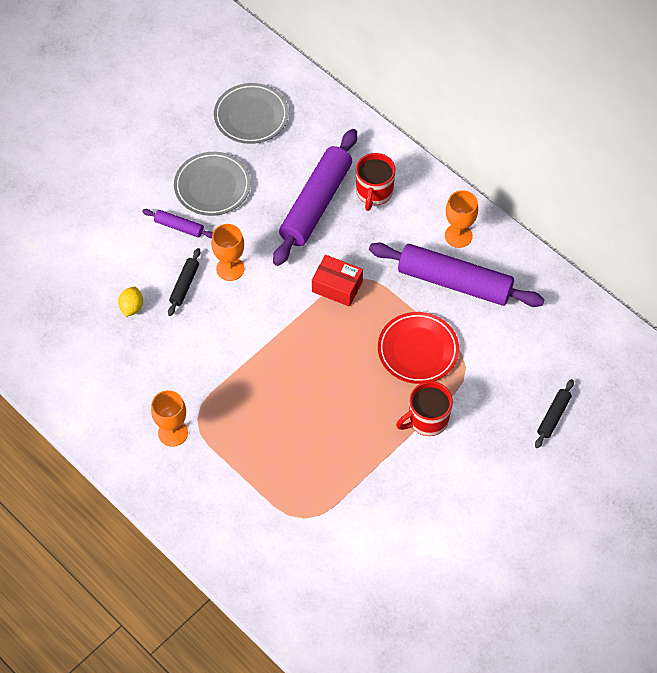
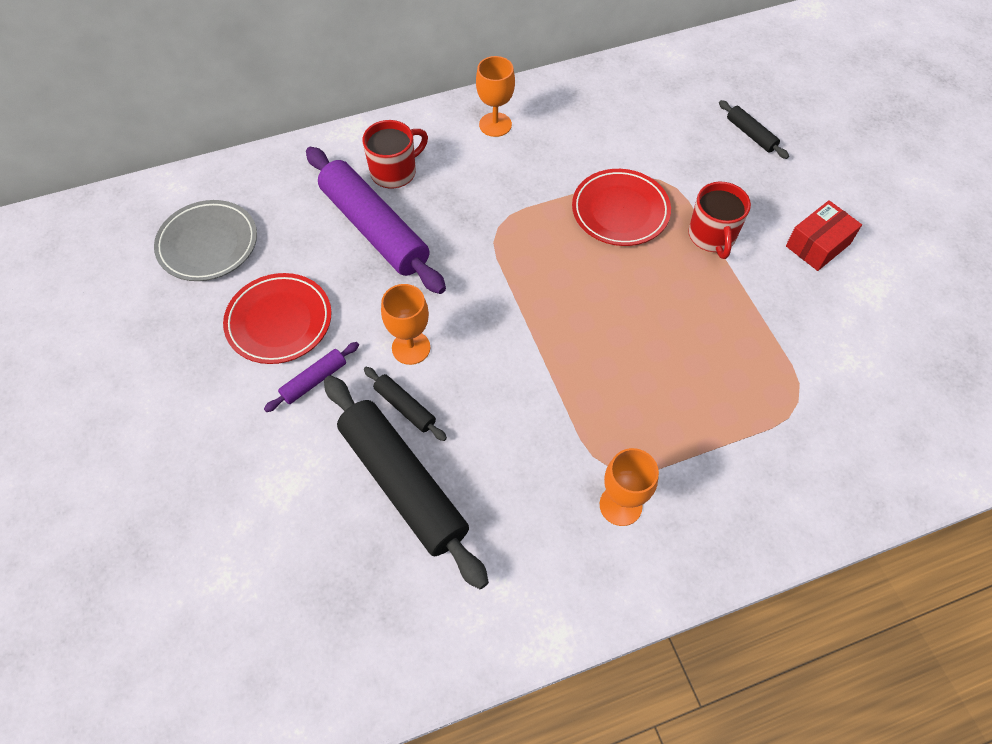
camera: 65 degrees left, 0 degrees up
(131, 307) = (403, 483): yellow lemon -> black rolling pin
(212, 186) = (279, 321): grey plate -> red plate
(337, 286) = (498, 251): red box -> red box (817, 245)
(374, 192) = (394, 172): red mug -> red mug turned 75 degrees counterclockwise
(454, 282) = (551, 149): purple rolling pin -> none

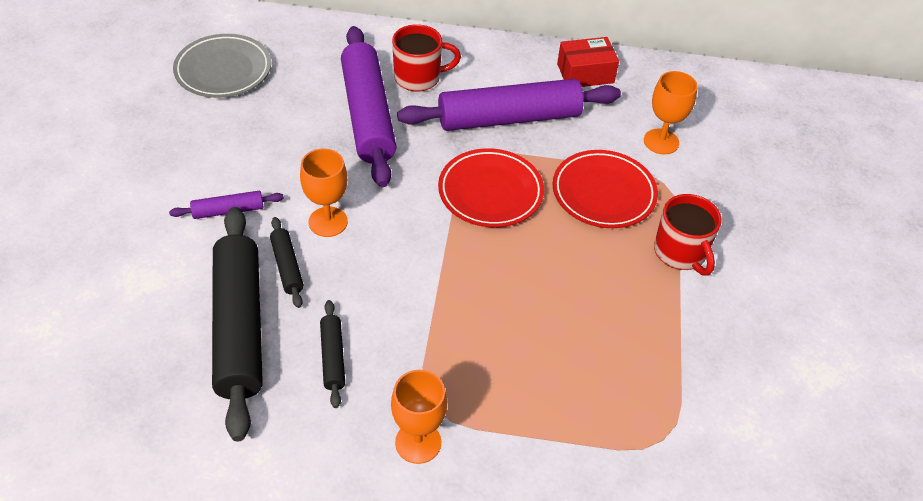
camera: 25 degrees right, 10 degrees down
(279, 321) = (235, 153): red plate -> red plate (490, 192)
(495, 124) = (537, 75): orange goblet -> orange goblet (661, 141)
(499, 177) = (509, 118): none -> purple rolling pin
(712, 236) = (680, 253): red mug -> red mug turned 45 degrees counterclockwise
(751, 134) = (787, 181): black rolling pin -> black rolling pin (333, 357)
(817, 245) = (788, 307): red box -> red box (585, 73)

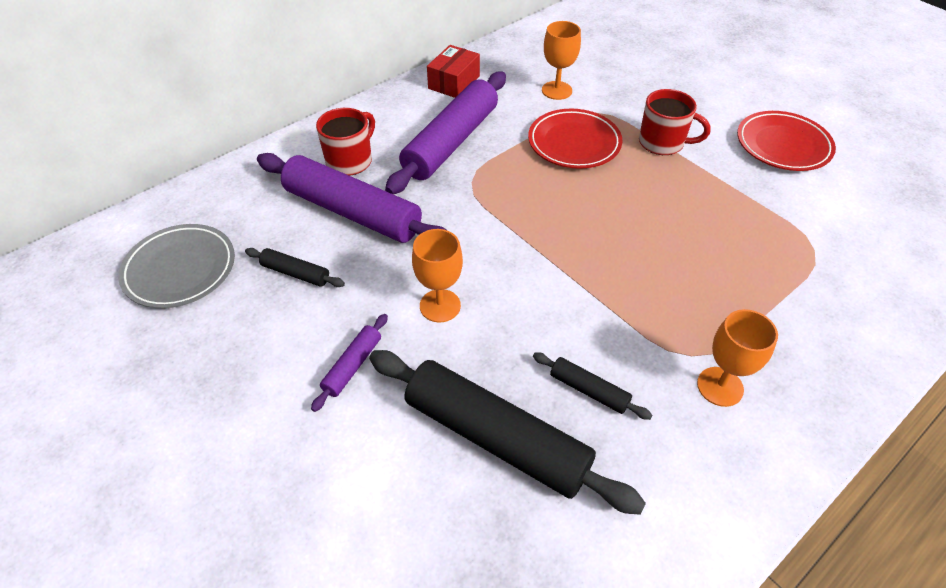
camera: 45 degrees left, 0 degrees up
(287, 266) = (461, 362): black rolling pin -> black rolling pin (295, 273)
(490, 192) = (512, 195): red plate -> red plate (783, 145)

